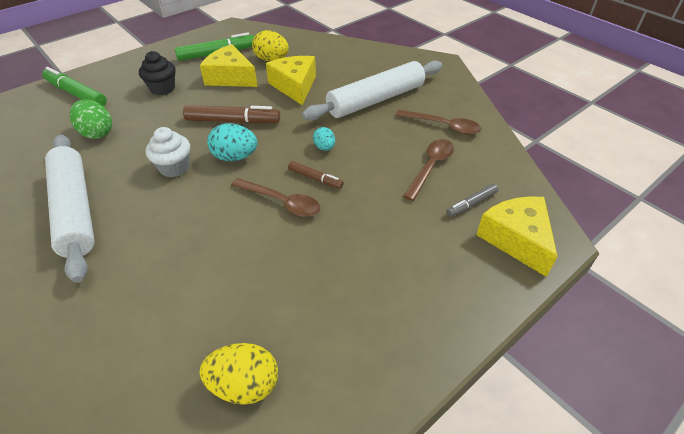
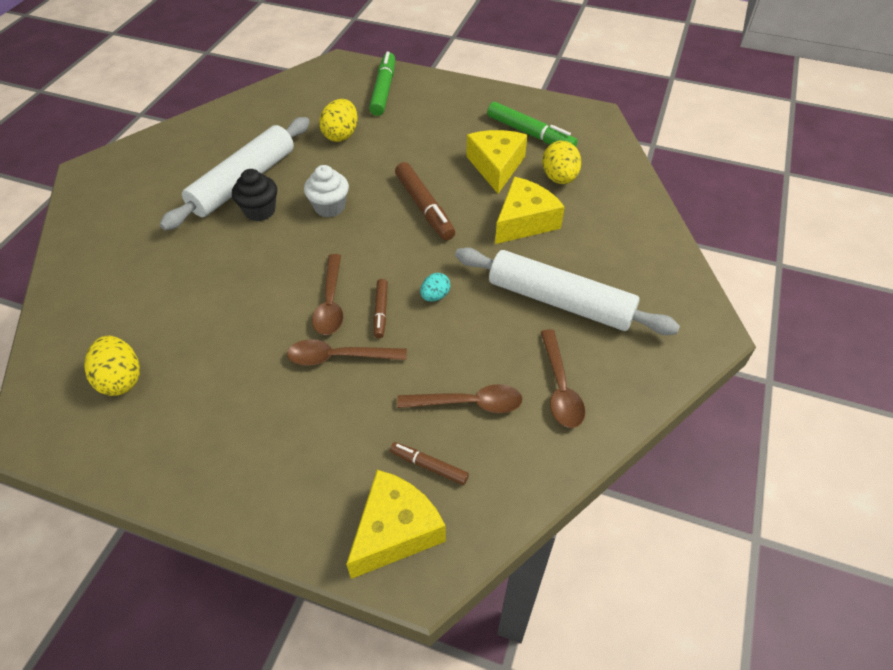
camera: 60 degrees right, 5 degrees up
(97, 133) = (341, 135): green egg -> yellow egg
(162, 88) = (436, 133): black cupcake -> black cupcake (260, 211)
(235, 157) = (371, 238): turquoise egg -> none
(341, 216) = (338, 357): none -> brown spoon
(471, 204) = (429, 466): grey marker -> brown marker

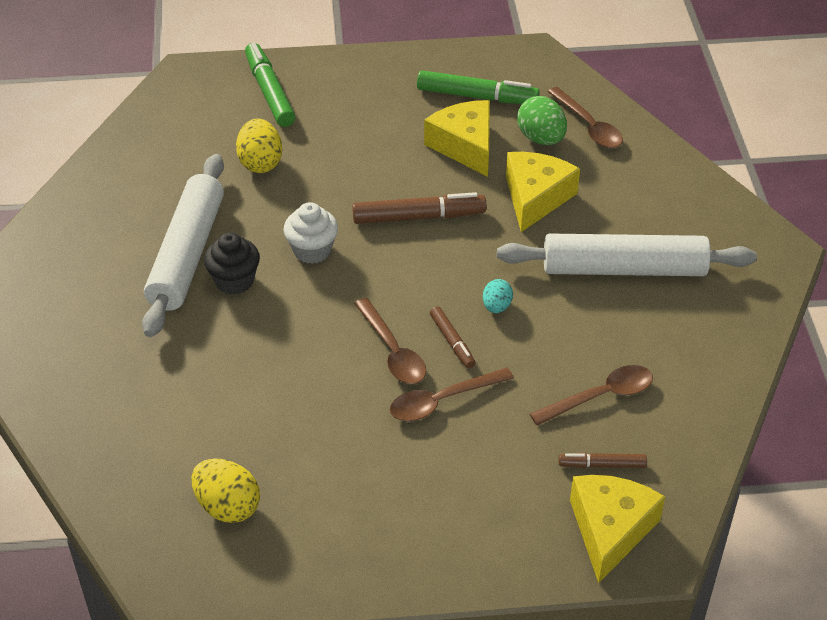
camera: 25 degrees left, 5 degrees down
(424, 207) = (418, 217): brown marker -> brown marker turned 45 degrees counterclockwise
(559, 178) = (541, 138): yellow egg -> green egg
(560, 388) = (676, 351): brown spoon -> brown spoon (589, 126)

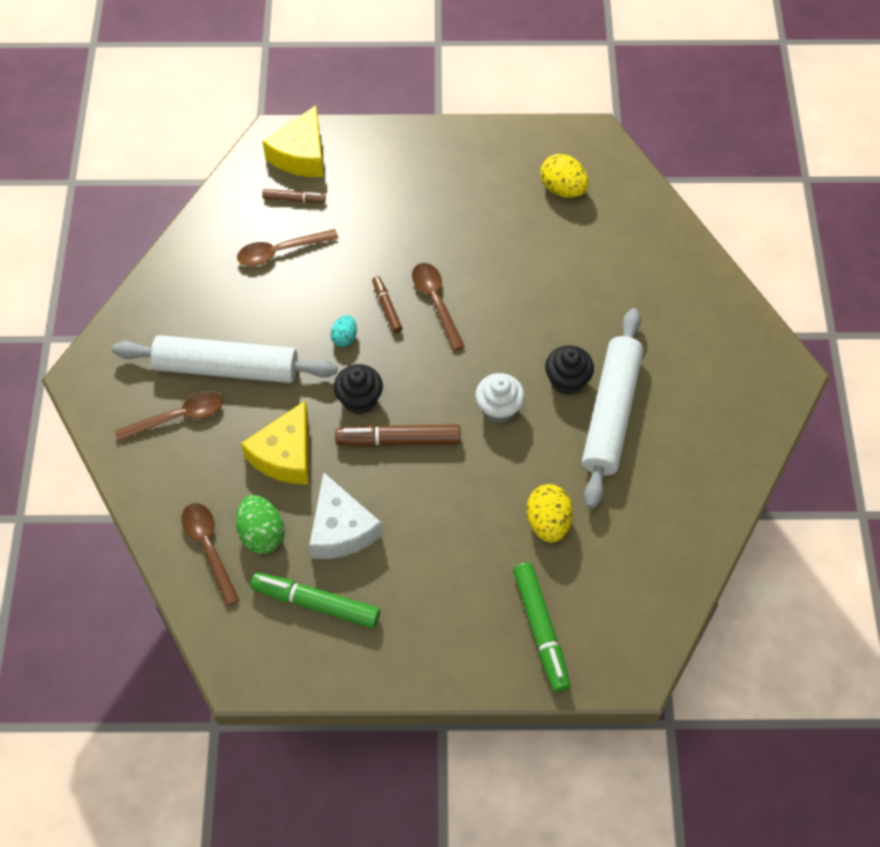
camera: 175 degrees left, 15 degrees up
(442, 401) = (402, 257): brown spoon -> brown spoon (178, 417)
(465, 146) = (341, 529): yellow cheese -> white cheese
(467, 249) = (359, 400): none -> black cupcake

